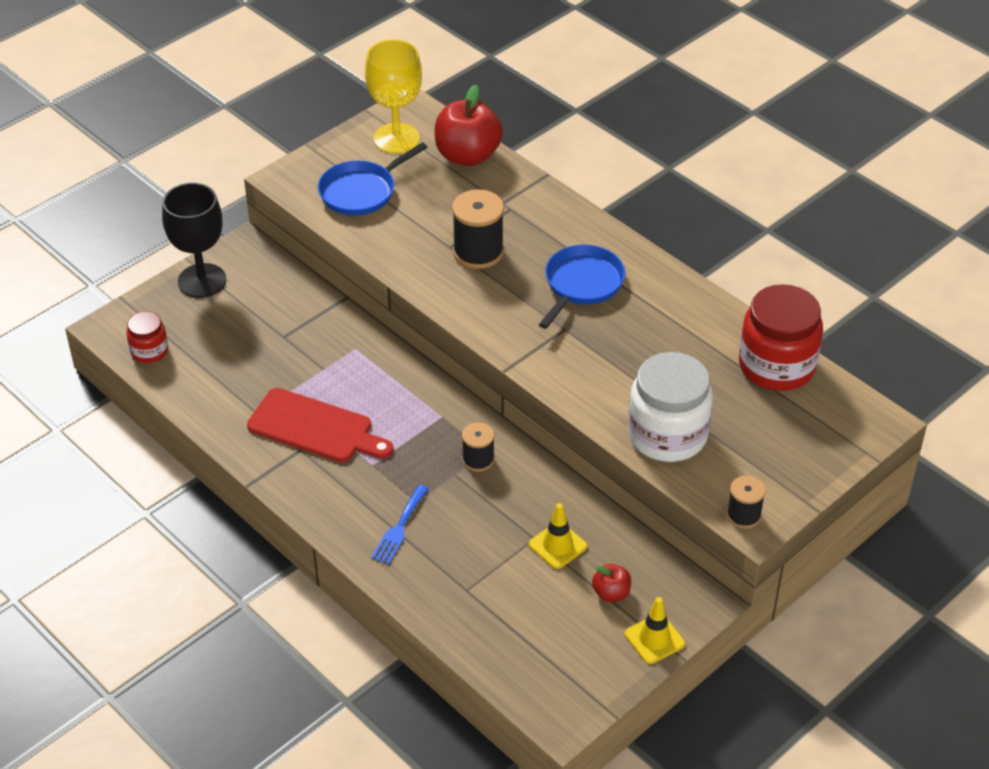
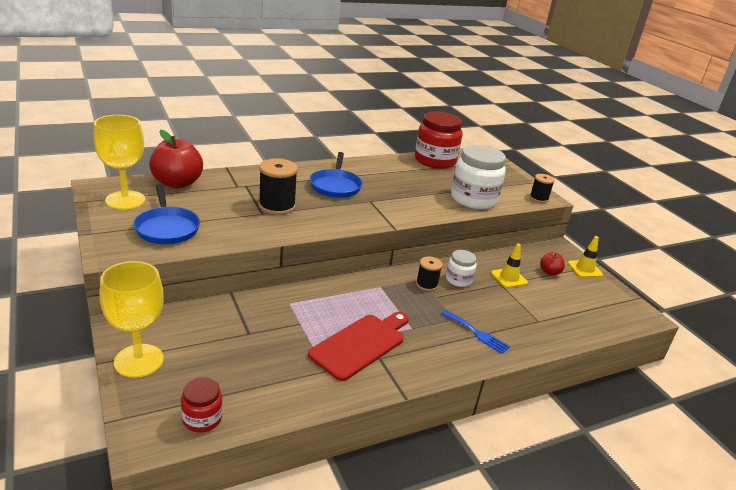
camera: 75 degrees left, 15 degrees down
(202, 281) = (139, 360): black goblet -> yellow goblet
(513, 490) = (458, 280): none -> white jar
(581, 284) = (335, 186): blue pan -> blue pan turned 135 degrees counterclockwise

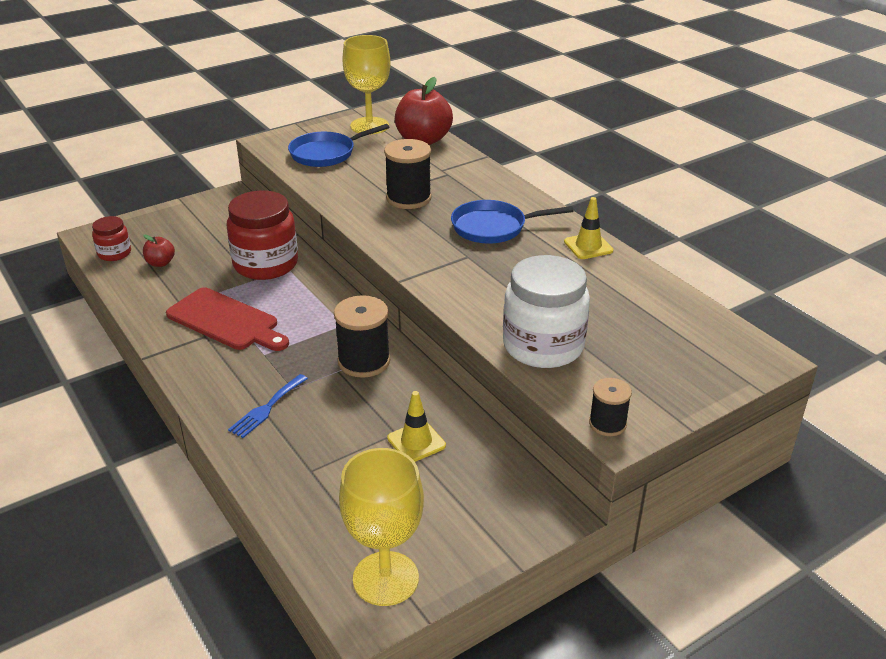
camera: 85 degrees right, 5 degrees up
(139, 360) = (183, 213): yellow goblet -> yellow goblet (385, 578)
(426, 284) = (364, 361): black spool -> black spool, size x1.68
(435, 161) = (665, 303): red jar -> red jar (266, 264)
(458, 280) = (388, 390): white jar -> none
(549, 272) = (458, 493): red apple -> red apple (160, 263)
(584, 269) = (492, 544): yellow traffic cone -> yellow traffic cone (588, 246)

